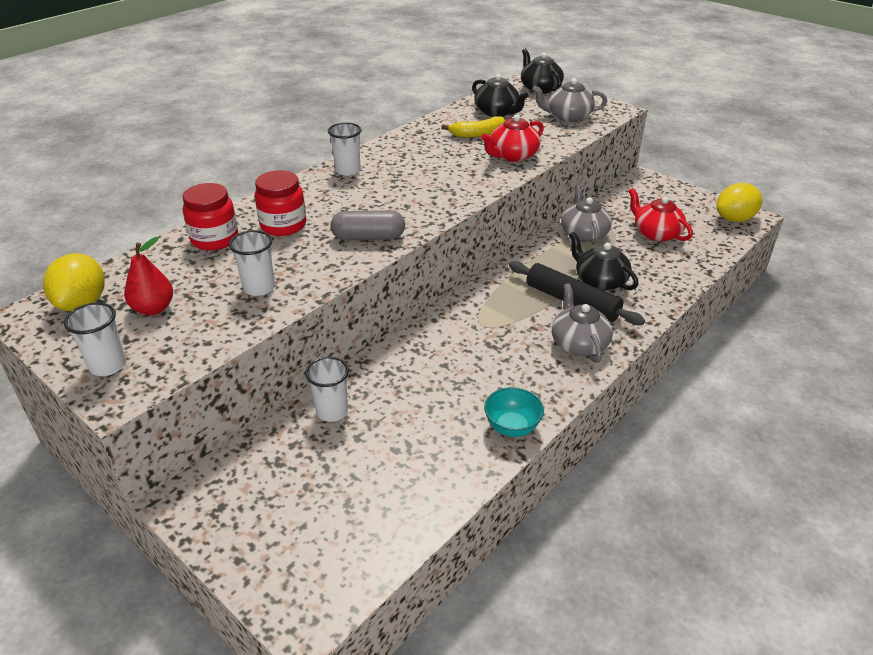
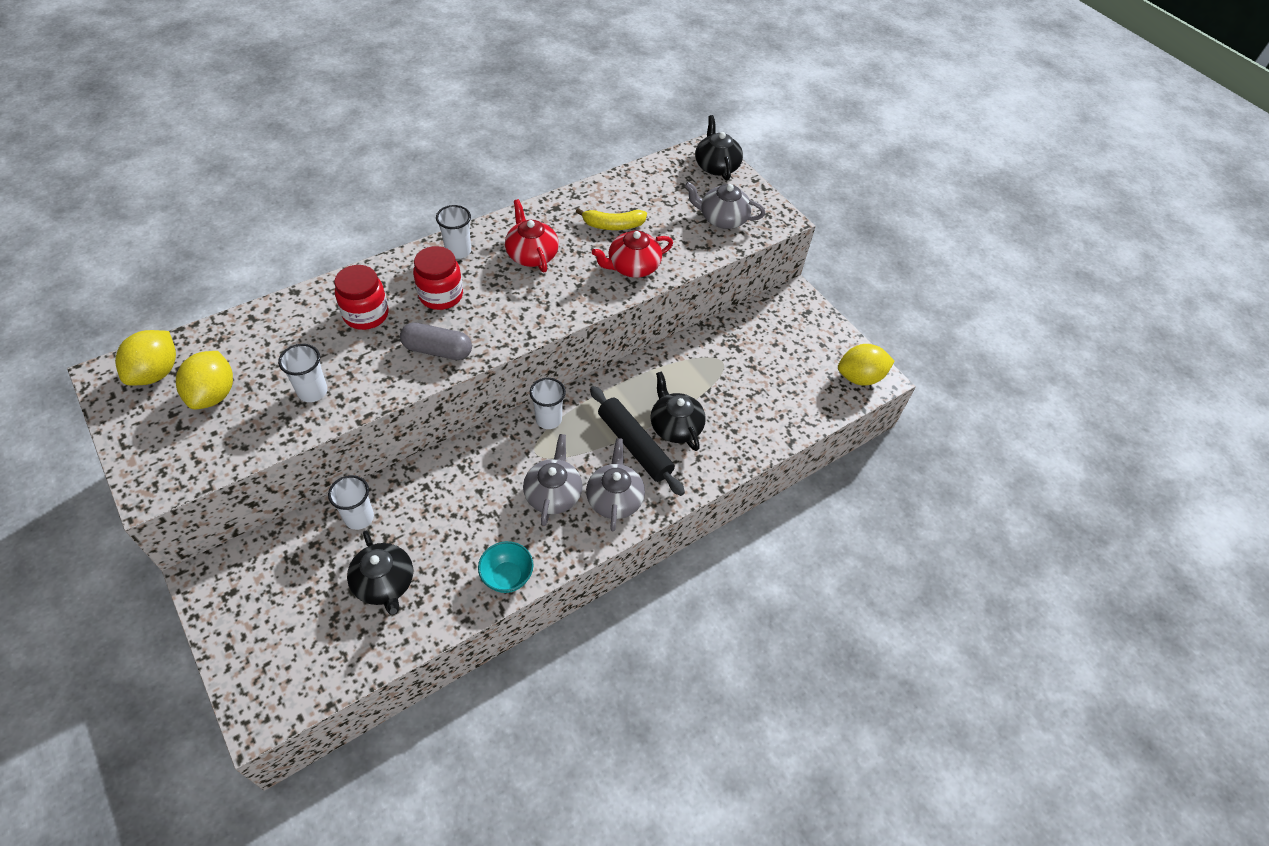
camera: 10 degrees right, 15 degrees up
(108, 365) = (154, 452): white cup -> white cup (548, 419)
(154, 308) = (213, 394): red pear -> yellow lemon
(215, 239) = (297, 318): red jar -> red jar (441, 295)
(497, 112) = (650, 195): black teapot -> black teapot (384, 583)
(583, 234) = (691, 360): grey teapot -> grey teapot (553, 494)
(656, 233) = (766, 377): red teapot -> red teapot (531, 254)

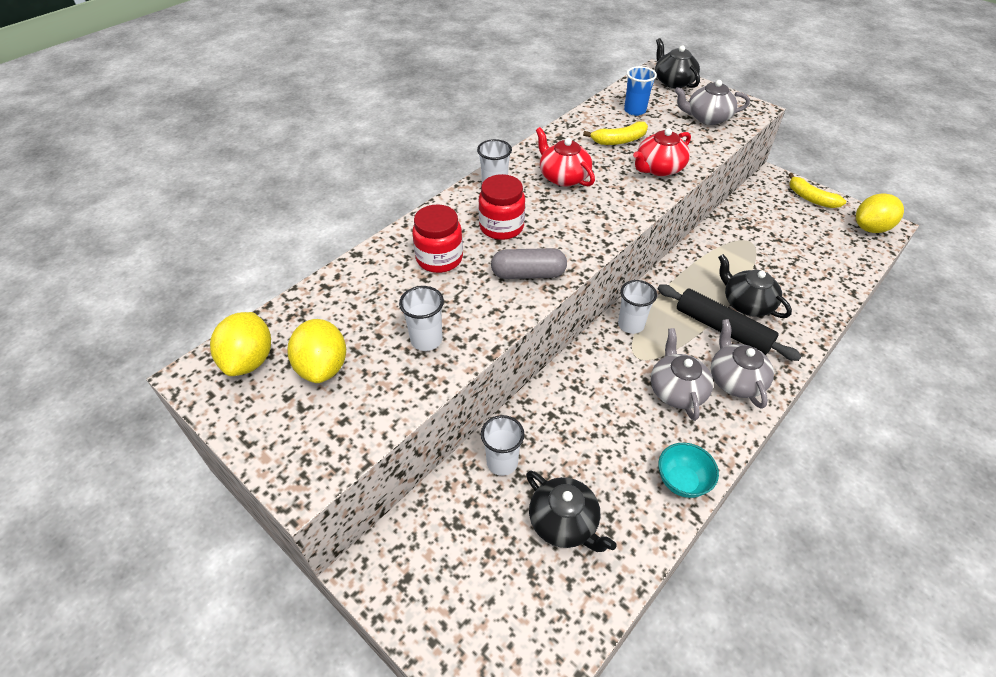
camera: 10 degrees left, 5 degrees down
(652, 193) = (635, 110): none -> blue cup
(819, 329) = (811, 198): none -> yellow banana

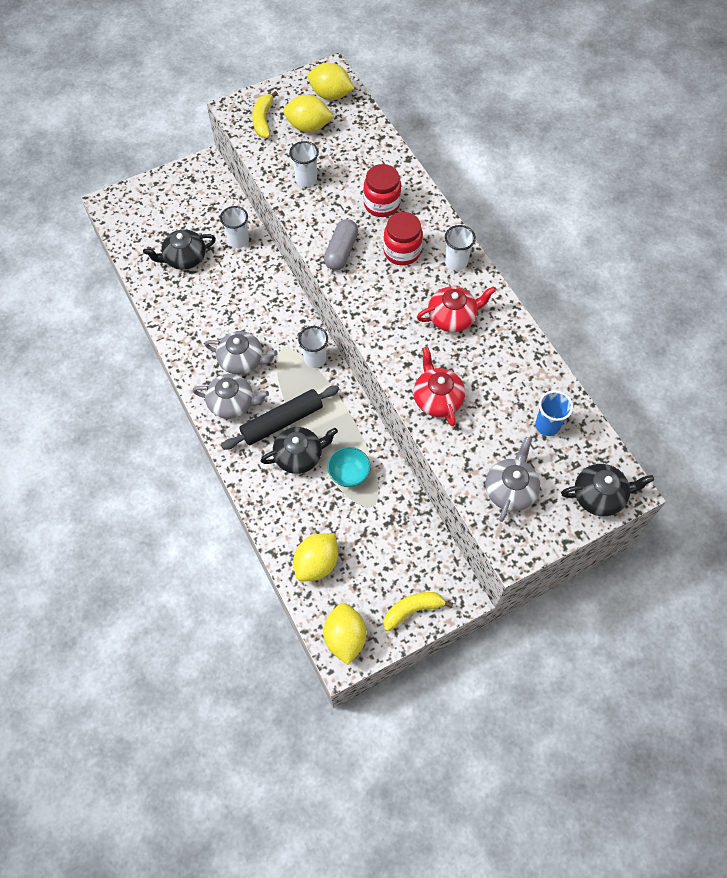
camera: 110 degrees right, 15 degrees up
(619, 140) = (495, 386): yellow banana -> yellow banana (263, 120)
(682, 481) = (176, 329): turquoise bowl -> turquoise bowl (349, 474)
(832, 261) = (317, 563): none -> yellow lemon

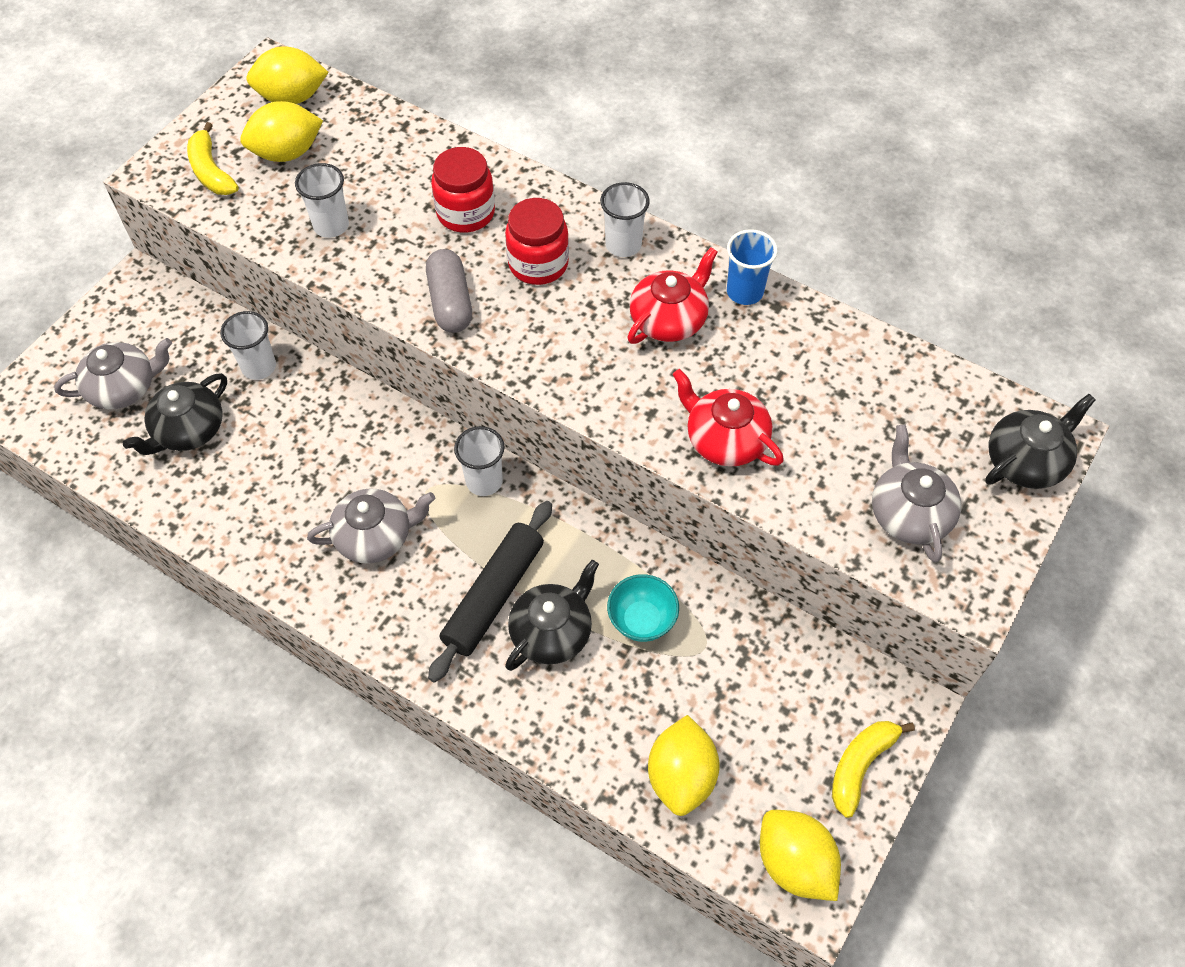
camera: 30 degrees left, 5 degrees down
(232, 403) = (400, 607): grey teapot -> grey teapot (123, 388)
(547, 425) = (895, 402): blue cup -> blue cup (744, 292)

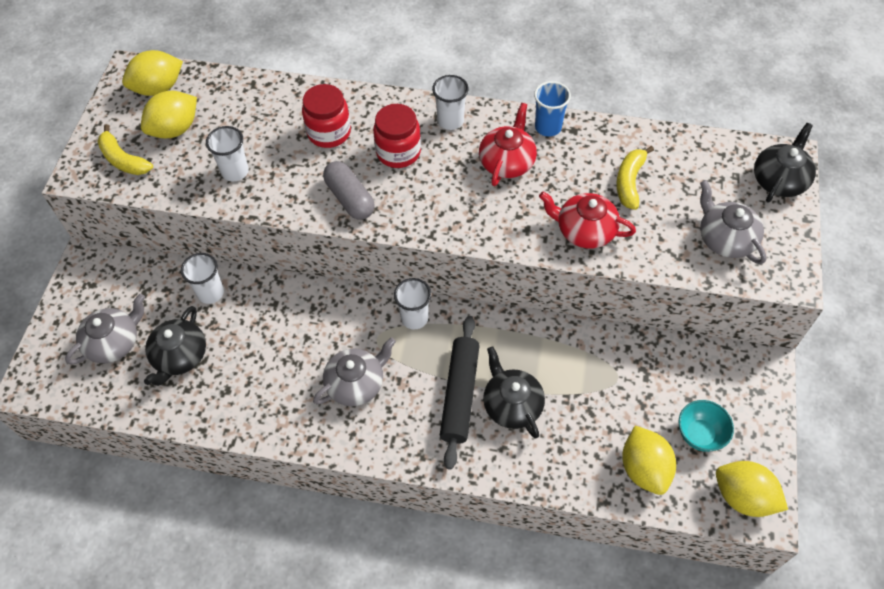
camera: 20 degrees left, 0 degrees up
(552, 632) = (512, 404): black teapot -> black teapot turned 45 degrees counterclockwise
(642, 620) = (568, 374): turquoise bowl -> turquoise bowl (700, 434)
(860, 766) = (753, 417): yellow banana -> yellow banana (629, 182)

